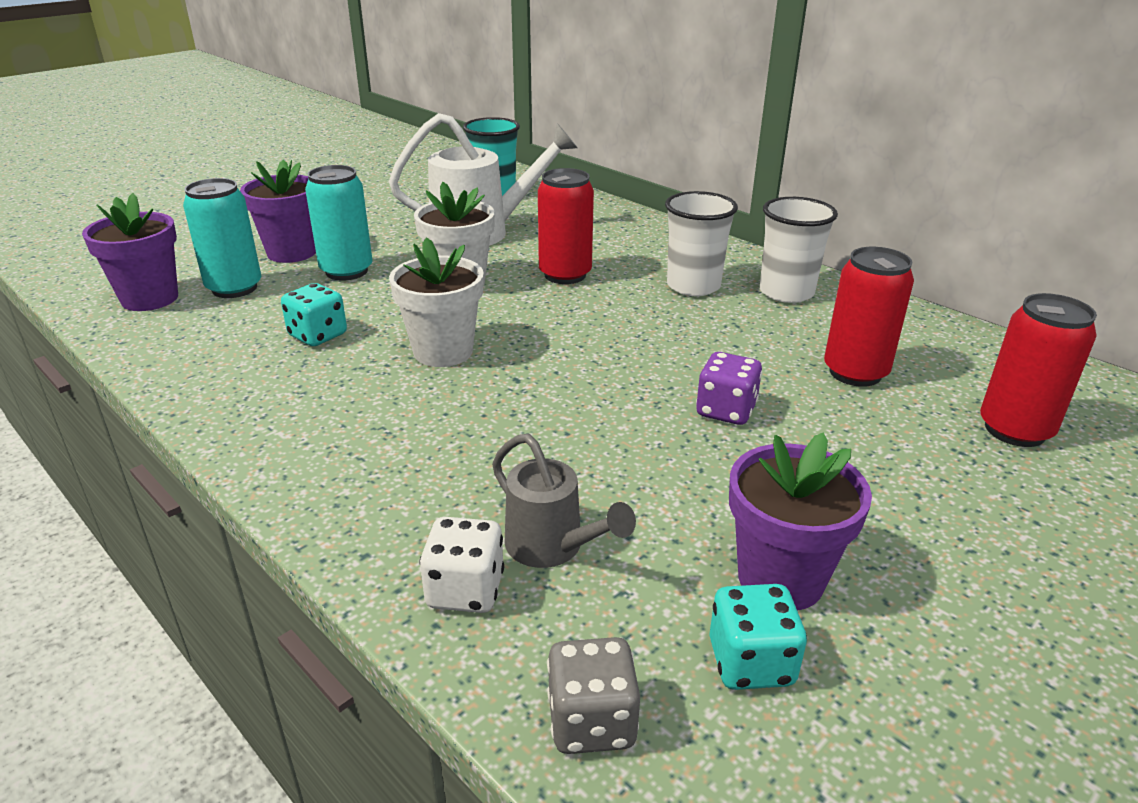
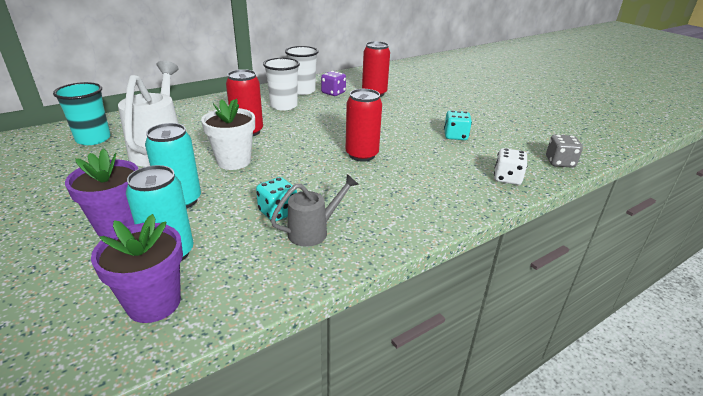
camera: 80 degrees left, 0 degrees up
(443, 351) = (320, 172): white flower pot -> none
(552, 547) = (481, 160): grey watering can -> grey watering can (313, 231)
(726, 411) = (395, 118): purple dice -> purple dice (333, 93)
(751, 662) = (528, 137): turquoise dice -> turquoise dice (455, 136)
(780, 579) = (492, 126): purple flower pot -> none
(1015, 430) = (416, 82): red can -> red can (362, 155)

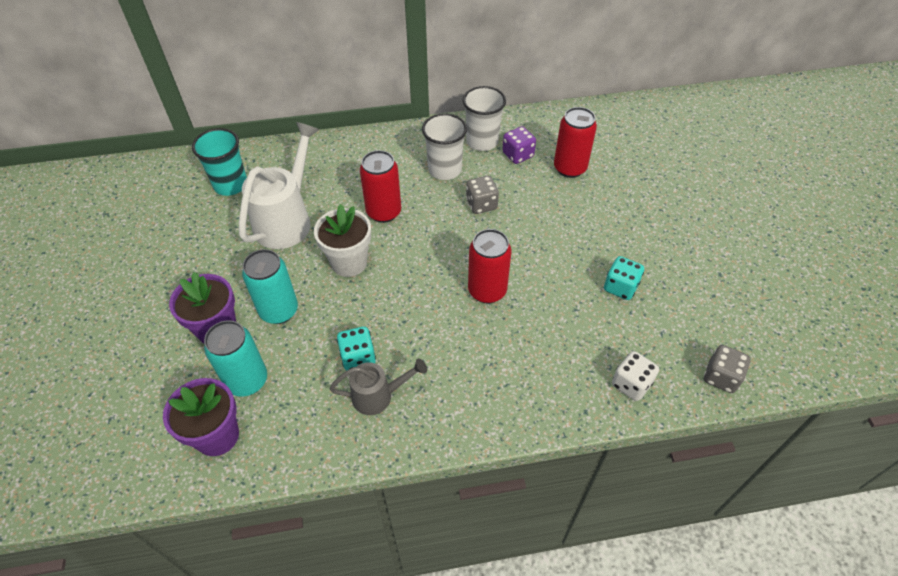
camera: 25 degrees right, 20 degrees up
(324, 117) = (481, 204): none -> grey dice

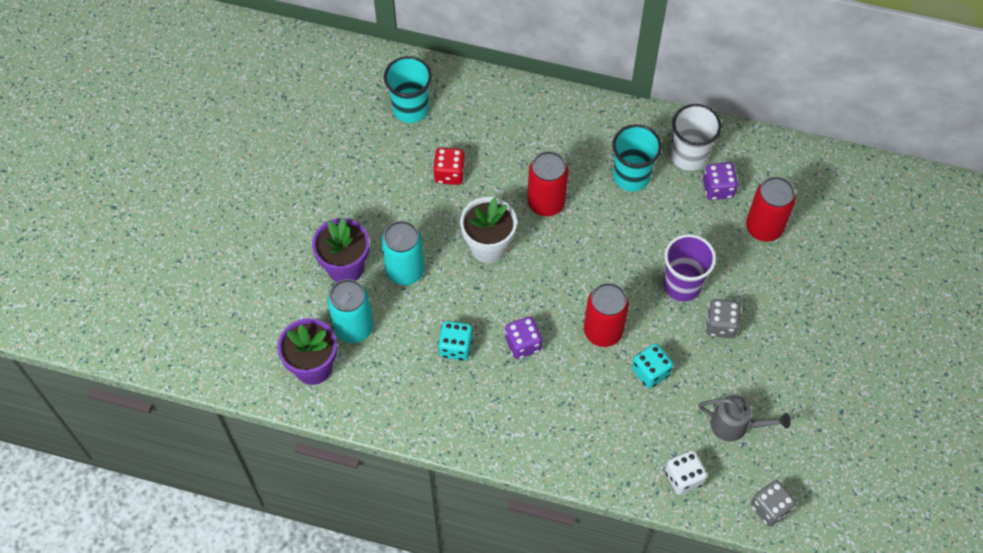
camera: 25 degrees right, 10 degrees up
(287, 220) = (449, 173): white watering can -> red dice
(378, 396) = (457, 390): grey watering can -> grey watering can (735, 425)
(421, 329) = (523, 344): none -> purple dice
(445, 170) = (631, 176): white cup -> turquoise cup
(481, 204) = (647, 234): grey dice -> grey dice (720, 325)
(532, 230) = (682, 285): none -> purple cup
(620, 287) = (733, 382): turquoise dice -> turquoise dice (650, 372)

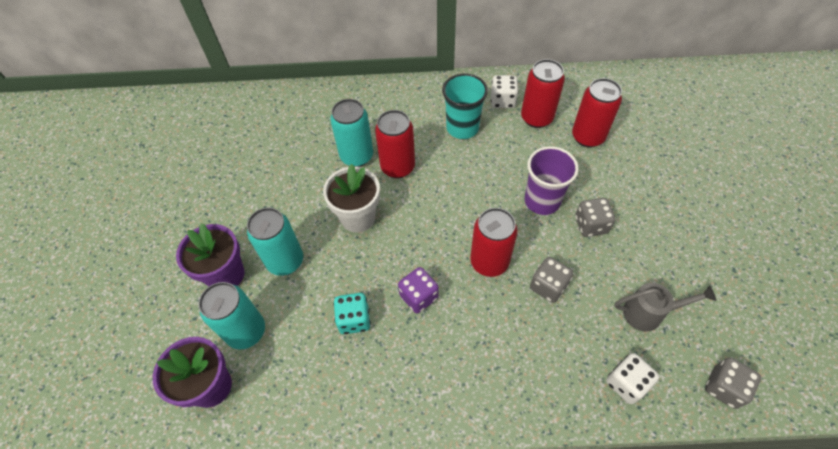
camera: 15 degrees left, 5 degrees down
(410, 109) = (257, 126): turquoise cup -> none
(449, 173) = (305, 167): red dice -> none
(507, 177) = (356, 156): none -> turquoise can
(650, 372) = (548, 286): turquoise dice -> grey dice
(689, 156) = (502, 101): white cup -> white dice
(718, 188) = (536, 118): purple dice -> red can

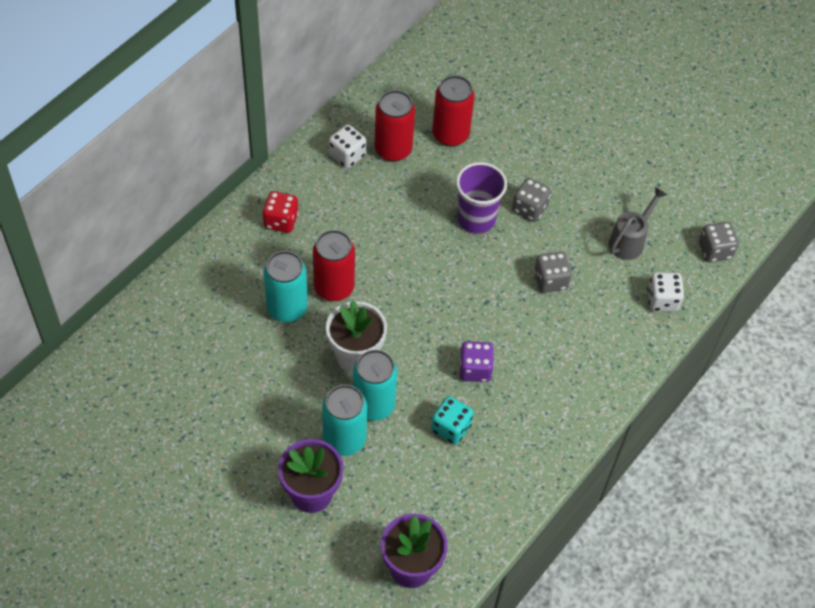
camera: 55 degrees left, 0 degrees up
(246, 331) = (385, 512): turquoise can -> turquoise can (373, 405)
(417, 107) = (281, 221): none -> red dice
(462, 128) = (343, 208): turquoise cup -> none
(489, 262) = (493, 299): red can -> none

